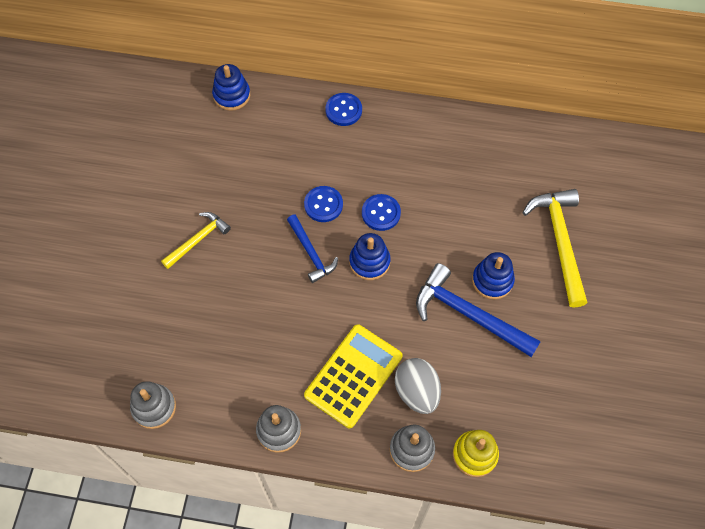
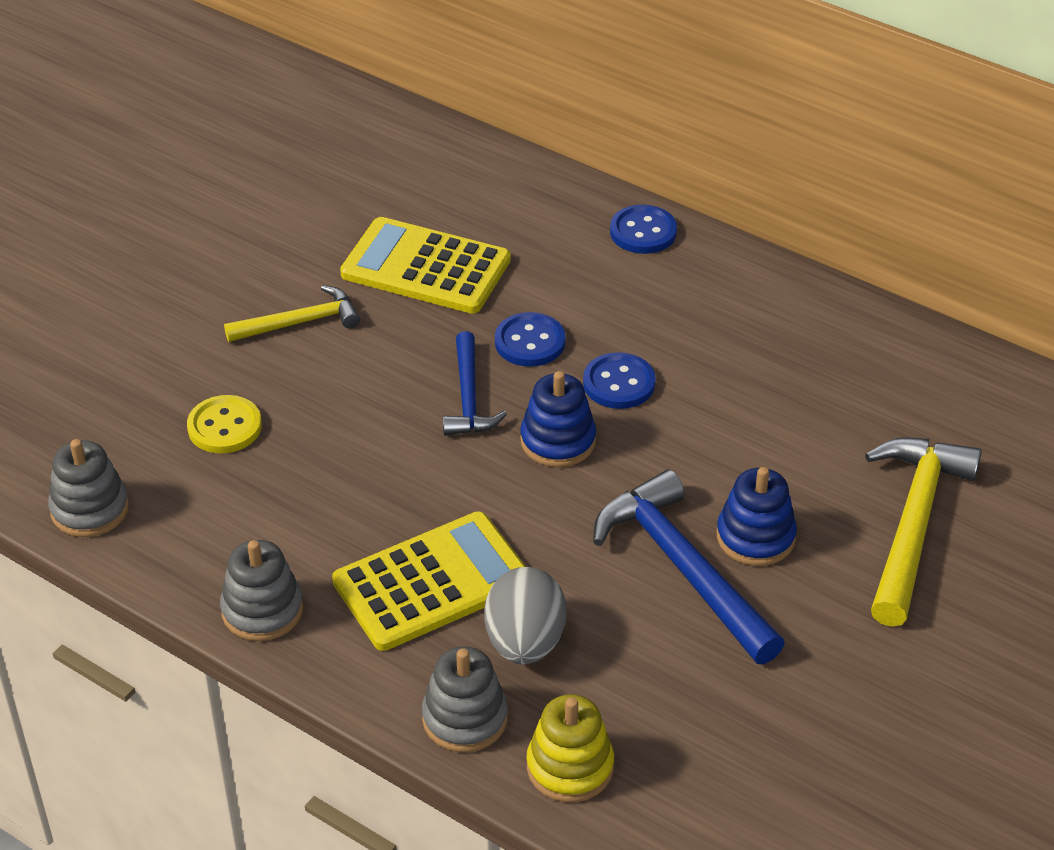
camera: 25 degrees right, 20 degrees down
(196, 324) = (224, 427): none -> yellow button
(232, 95) = (473, 160): blue stacking toy -> none
(244, 177) = (426, 267): none -> yellow calculator

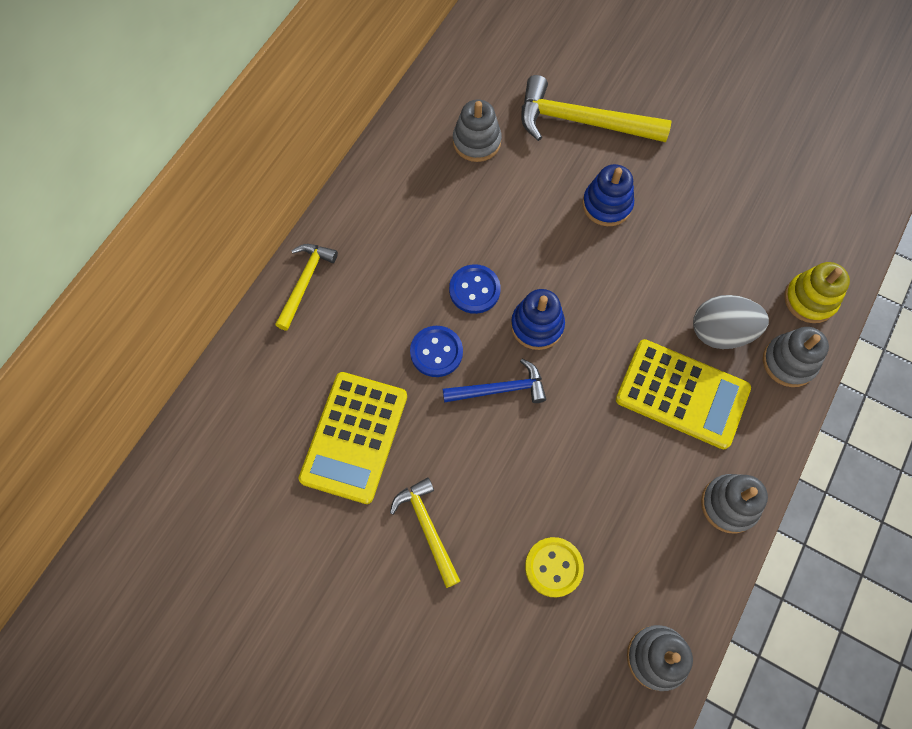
camera: 95 degrees left, 25 degrees up
(432, 582) = (682, 394): yellow calculator -> yellow calculator turned 150 degrees clockwise
(643, 232) = (305, 282): blue button -> yellow hammer
(683, 567) = (640, 244): blue hammer -> none
(869, 402) = (476, 142): none -> grey stacking toy

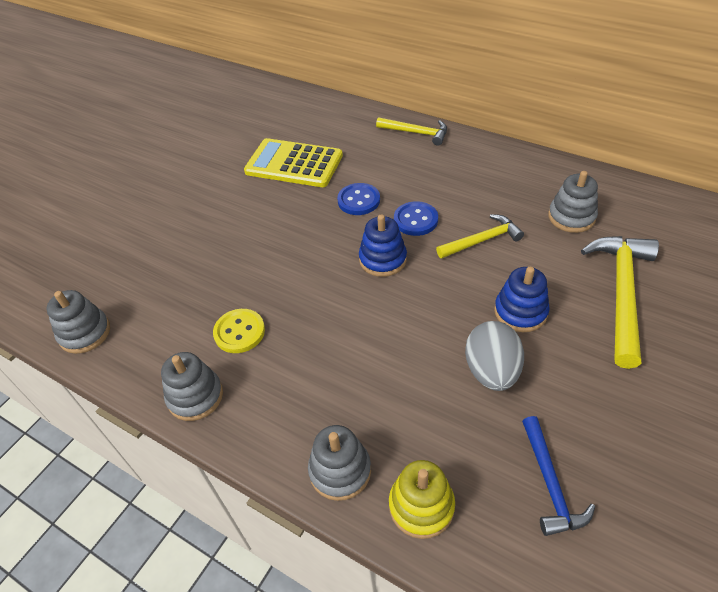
camera: 95 degrees right, 20 degrees down
(427, 527) = (221, 202): yellow hammer -> yellow hammer (483, 240)
(500, 389) = (324, 237): blue hammer -> blue hammer (550, 484)
(553, 567) = (174, 270): yellow button -> yellow button (239, 332)
(682, 394) = (310, 365): yellow calculator -> none
(721, 332) = (377, 404): grey egg -> grey egg (491, 371)

